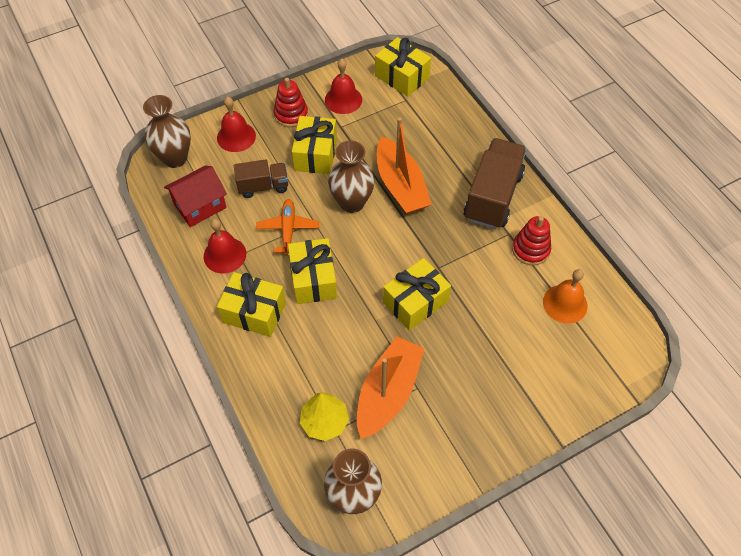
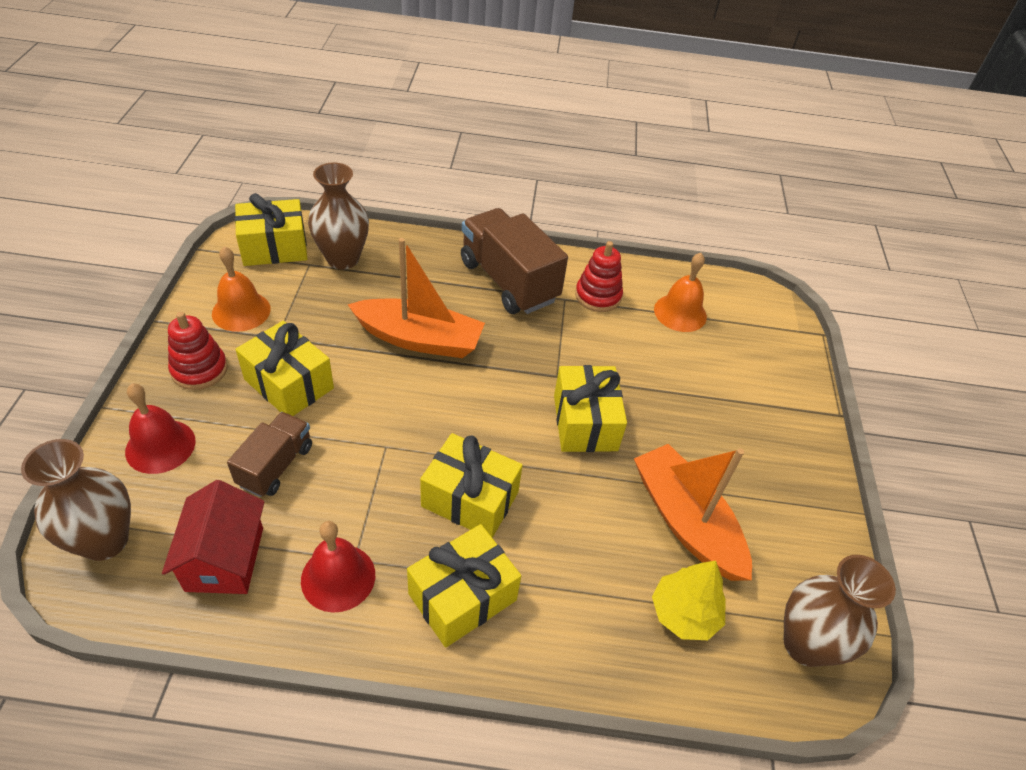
camera: 60 degrees left, 10 degrees down
(288, 229) = (370, 480): orange plane -> none
(343, 99) = (241, 311): red bell -> orange bell
(352, 202) = (397, 394): brown vase -> brown vase (343, 259)

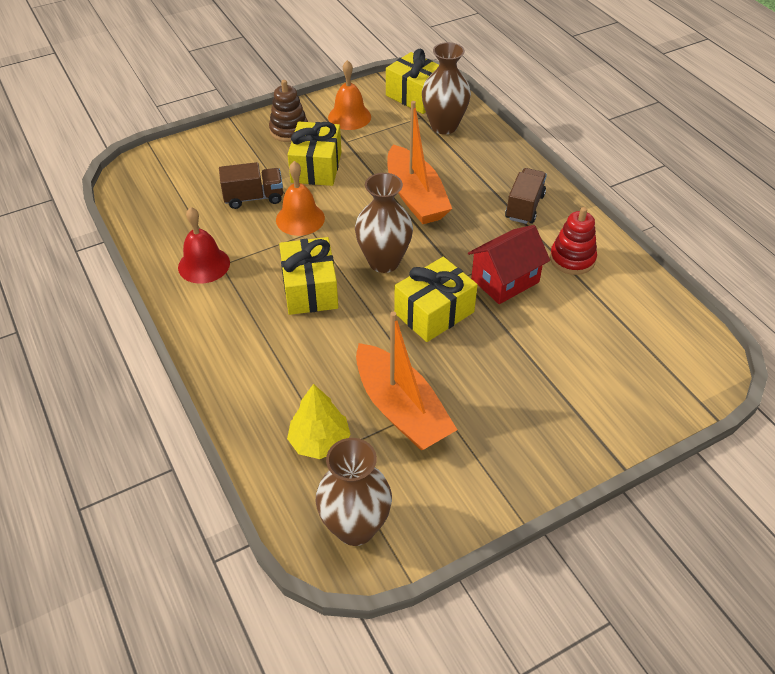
camera: 60 degrees right, 0 degrees up
(105, 541) = (152, 171): brown vase -> brown vase (384, 262)
(160, 446) = (224, 151): red bell -> none
(199, 370) = (289, 130): red stacking toy -> brown stacking toy
(225, 559) = (178, 216): red house -> red house (505, 280)
(462, 597) = (236, 323): yellow gift -> none
(508, 281) = (524, 207): brown truck -> brown truck, size x0.58
(680, 313) = (617, 314): orange bell -> orange bell (300, 219)
(686, 521) = (401, 409): orange boat -> orange boat turned 120 degrees clockwise

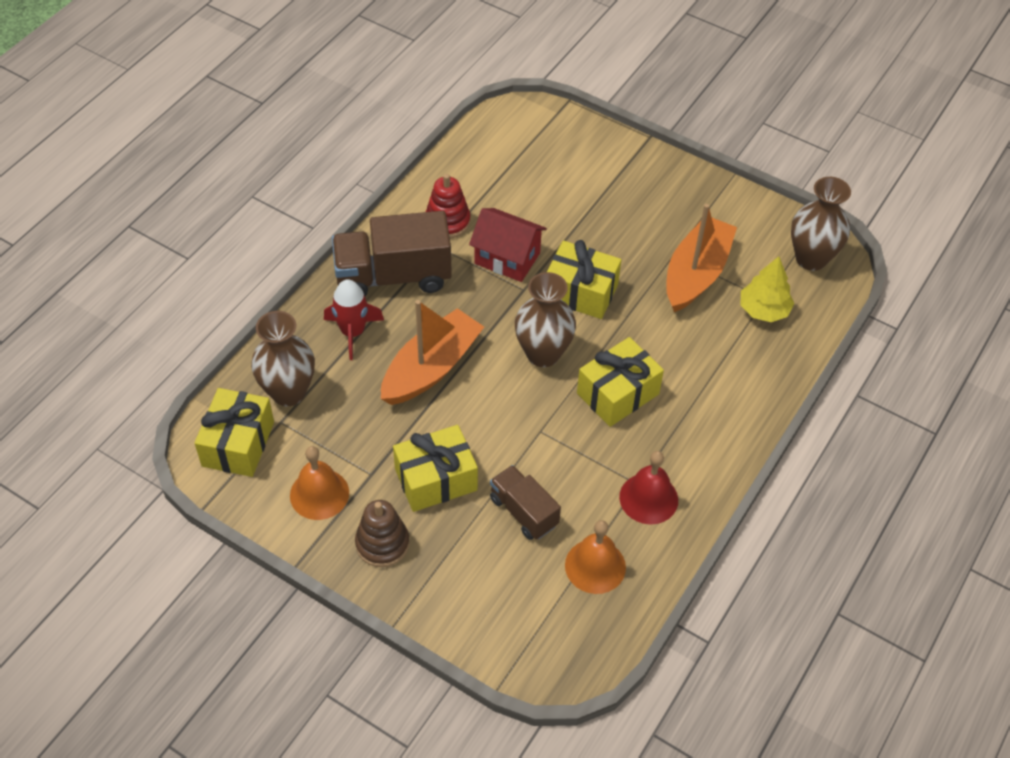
camera: 120 degrees left, 5 degrees up
(300, 219) = (528, 451): orange bell -> orange bell (595, 566)
(479, 169) = (352, 332): none -> red rocket
(524, 207) = (393, 276): brown truck -> brown truck, size x1.73

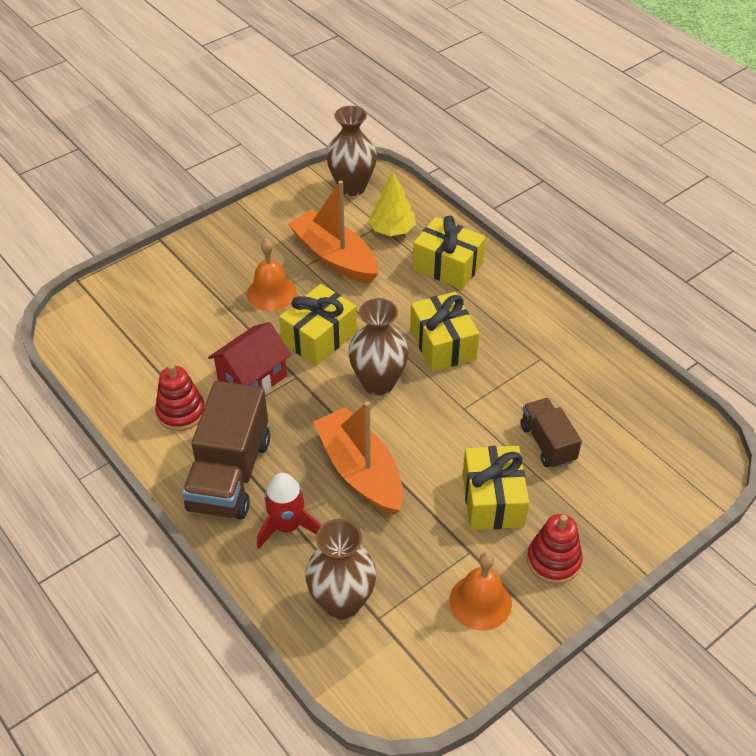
camera: 70 degrees left, 5 degrees down
(238, 444) = (392, 665): yellow gift -> yellow gift (447, 266)
(382, 544) = (553, 560): brown stacking toy -> red stacking toy
(523, 512) = (547, 443): brown truck -> brown truck turned 90 degrees clockwise
(595, 566) = (615, 409): orange bell -> orange bell (271, 293)
(648, 498) = (557, 355): red bell -> none

